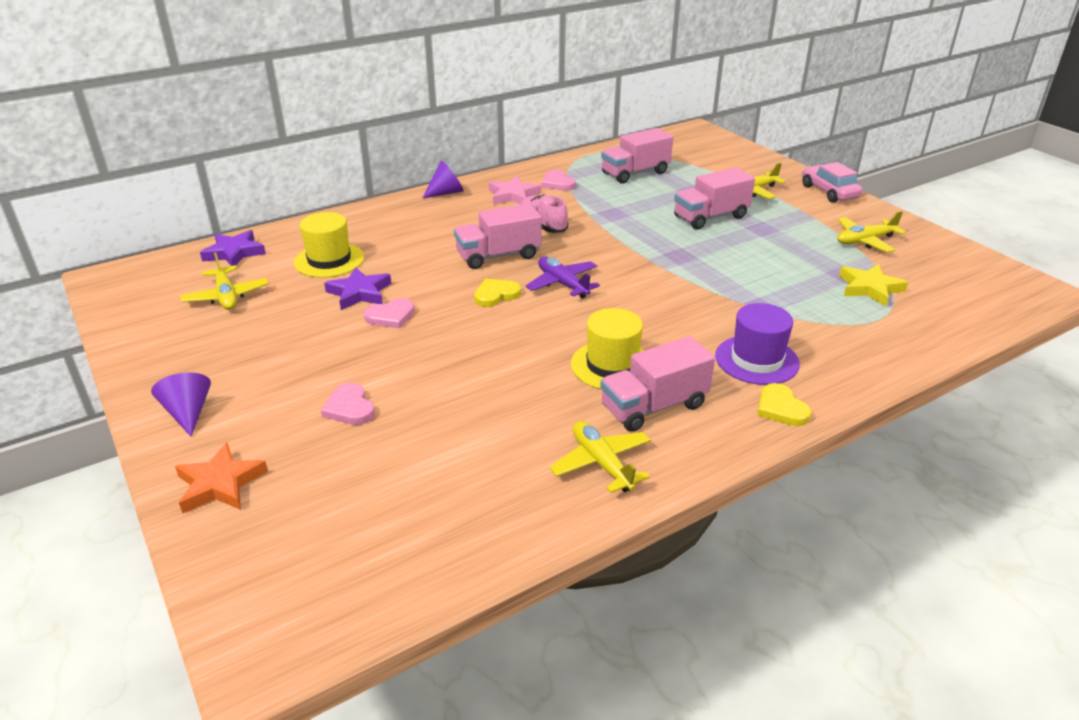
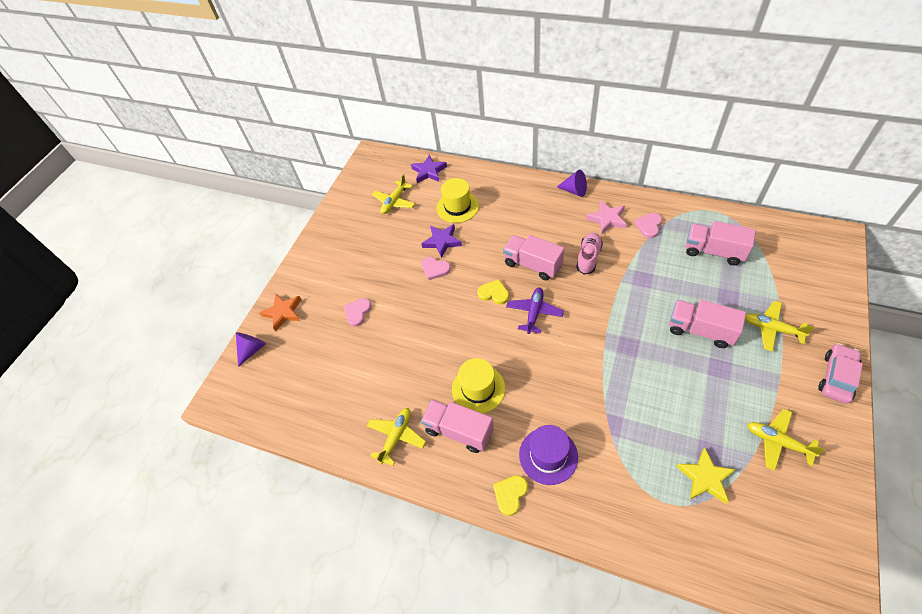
camera: 60 degrees right, 20 degrees up
(188, 413) = (312, 265): purple cone -> purple cone (252, 349)

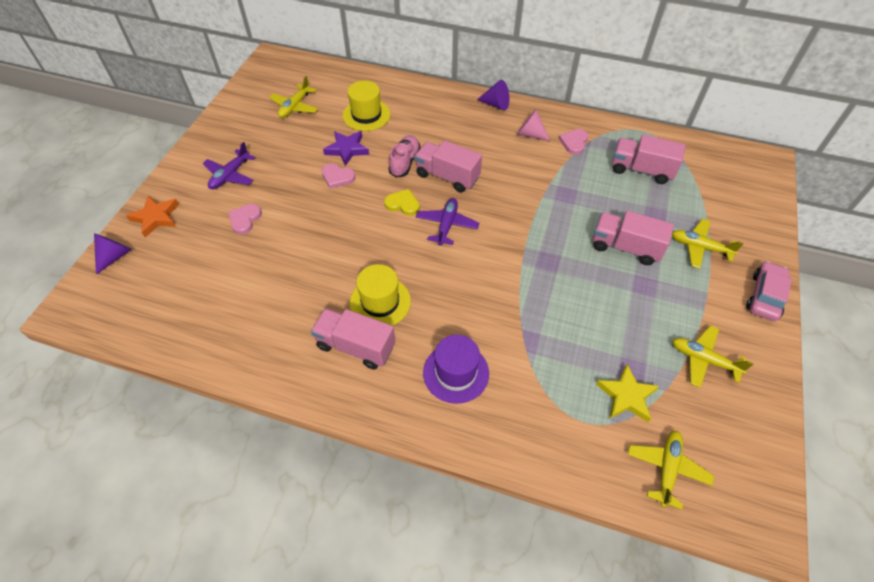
camera: 10 degrees left, 0 degrees up
(343, 270) = (230, 175): none -> purple plane
(396, 437) = (282, 352): yellow plane -> yellow plane (667, 469)
(429, 171) = (336, 78): purple star -> none
(510, 494) = (411, 413): yellow heart -> none
(588, 257) = (508, 171): pink shoe -> pink shoe (405, 162)
(607, 219) = (530, 134): pink star -> pink cone

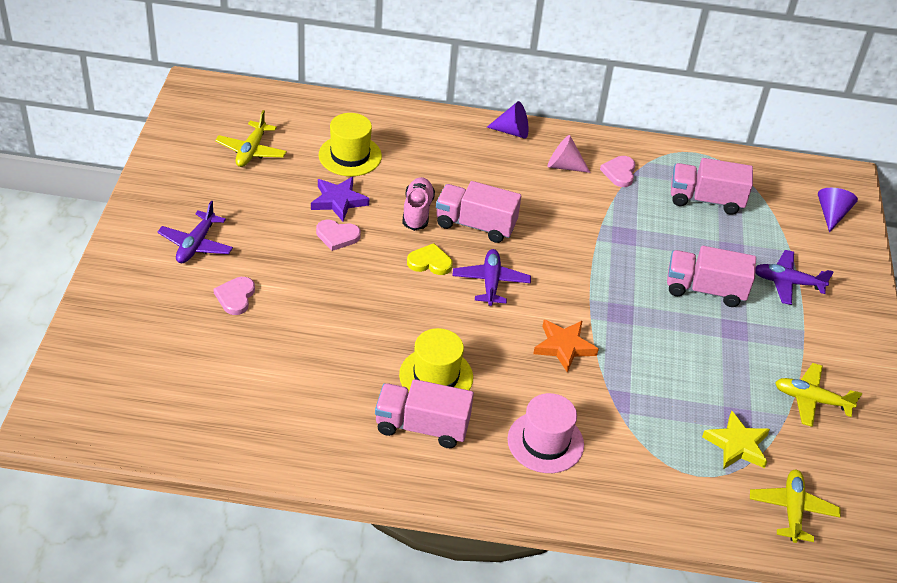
camera: 15 degrees left, 10 degrees down
(115, 256) = (82, 355): purple cone -> purple cone (831, 214)
(156, 217) = (117, 304): orange star -> orange star (564, 347)
(456, 373) = (545, 442): purple hat -> pink hat
(699, 247) = (787, 282): yellow plane -> purple plane
(764, 296) = (865, 328): pink car -> none

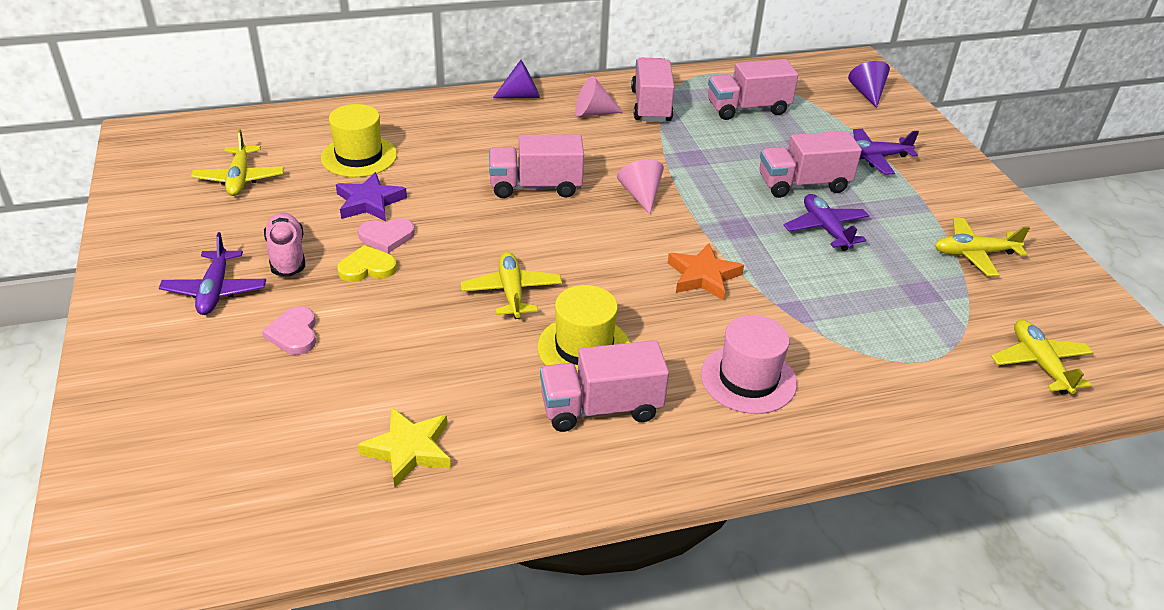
camera: 20 degrees left, 5 degrees down
(407, 313) = (511, 292): none -> yellow plane
(417, 211) = (465, 190): pink shoe -> pink shoe (287, 255)
(430, 262) = (507, 234): yellow heart -> yellow heart (367, 268)
(490, 282) = (586, 236): purple plane -> purple plane (825, 229)
(557, 258) = (641, 195): none -> pink cone
(619, 173) = (651, 106): pink heart -> pink truck
(737, 445) = (940, 318): yellow star -> yellow star (409, 450)

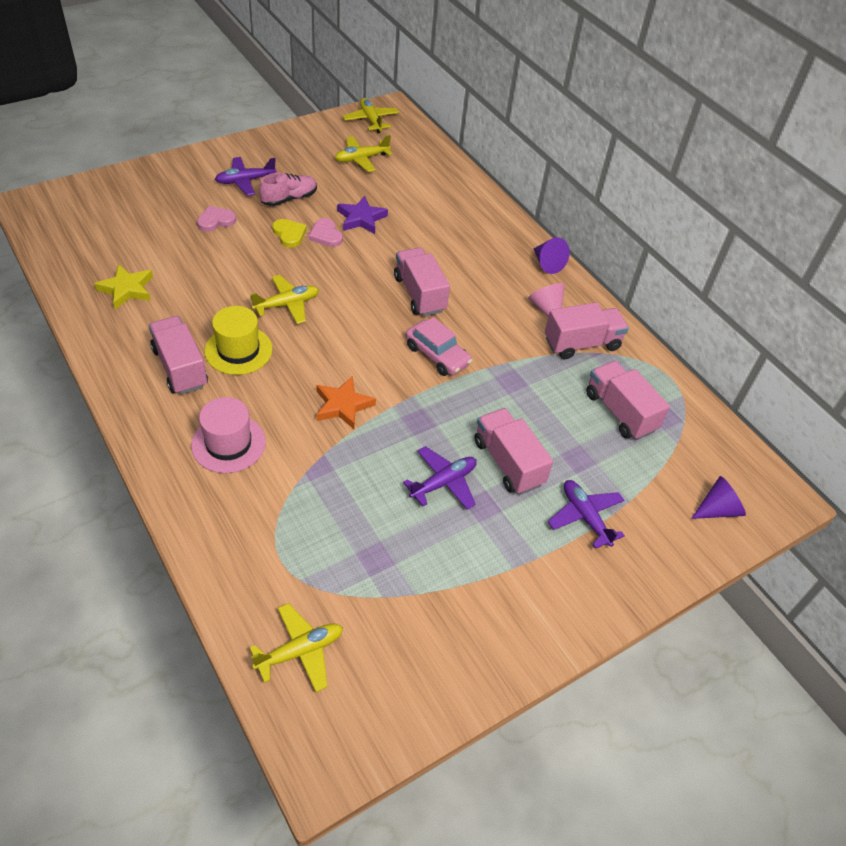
camera: 70 degrees right, 10 degrees up
(359, 156) = (413, 201): yellow hat -> none
(641, 195) = (437, 355): pink cone -> pink car
(974, 254) = (453, 604): yellow plane -> yellow plane (371, 120)

